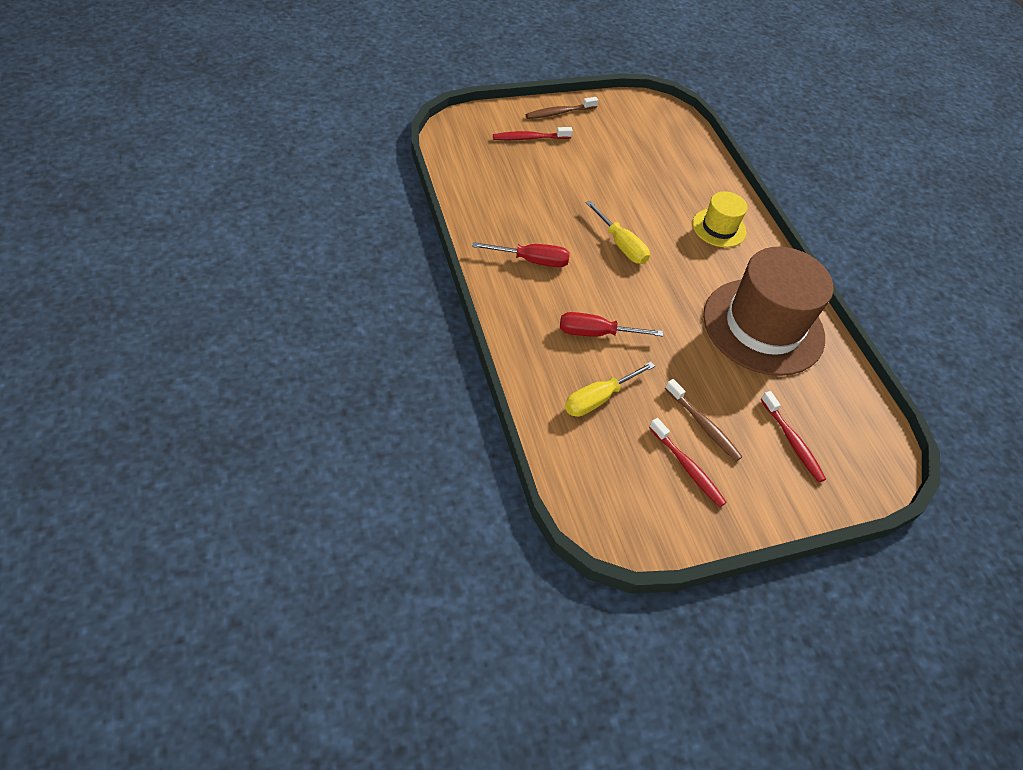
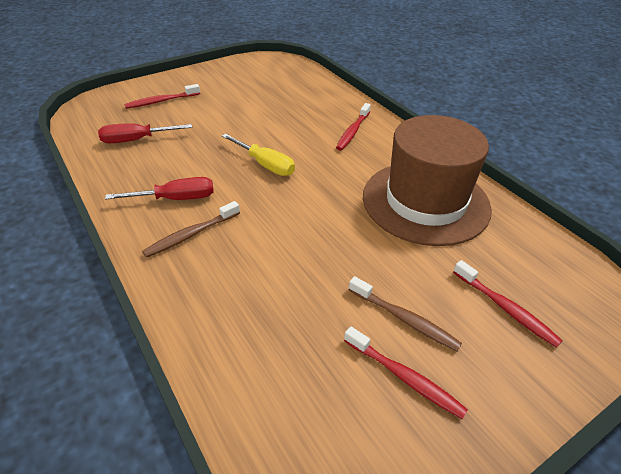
camera: 10 degrees left, 10 degrees down
(559, 112) = (187, 79): brown toothbrush -> brown toothbrush (191, 234)
(596, 333) = (258, 252): red screwdriver -> red screwdriver (137, 140)
(598, 398) = (276, 323): yellow screwdriver -> none
(719, 228) = (352, 131): yellow hat -> red toothbrush

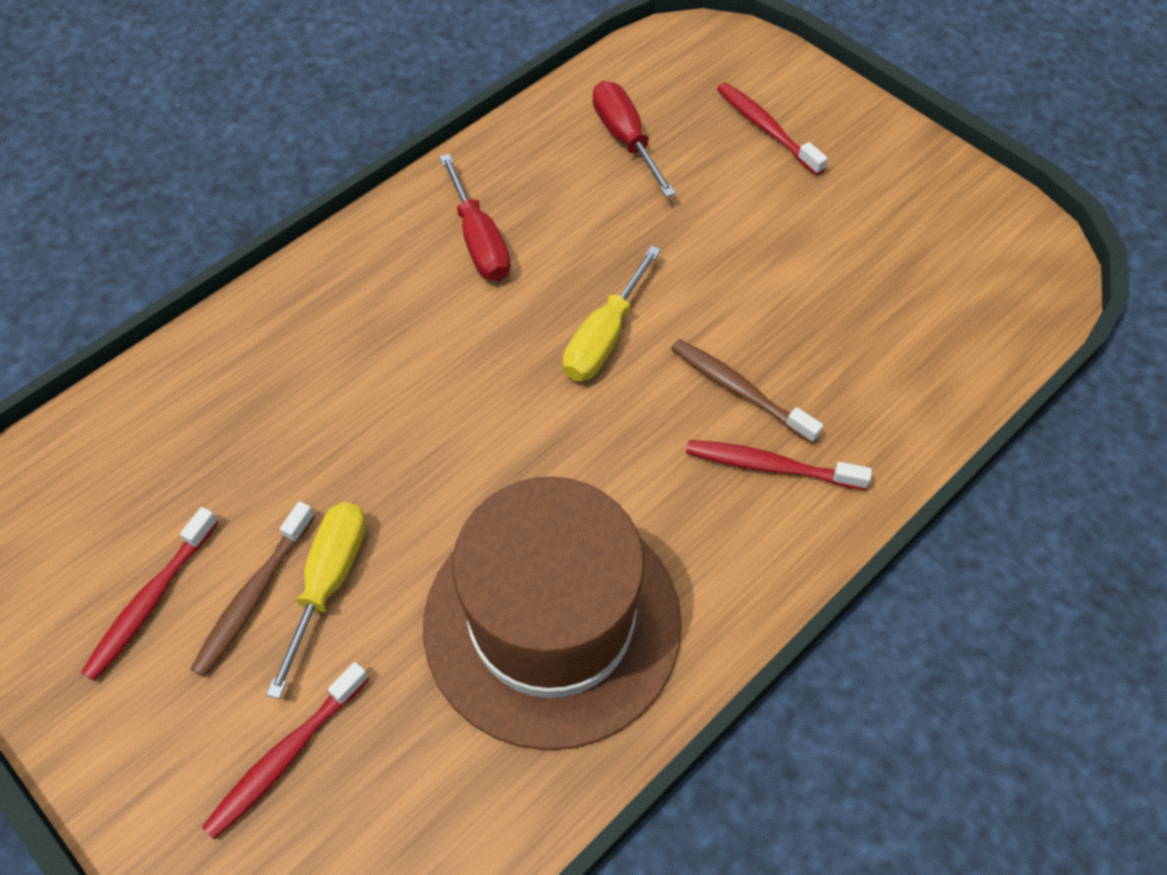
camera: 80 degrees right, 15 degrees up
(191, 234) = (399, 284): brown toothbrush -> brown toothbrush (739, 390)
(398, 283) = (328, 583): none -> yellow screwdriver

